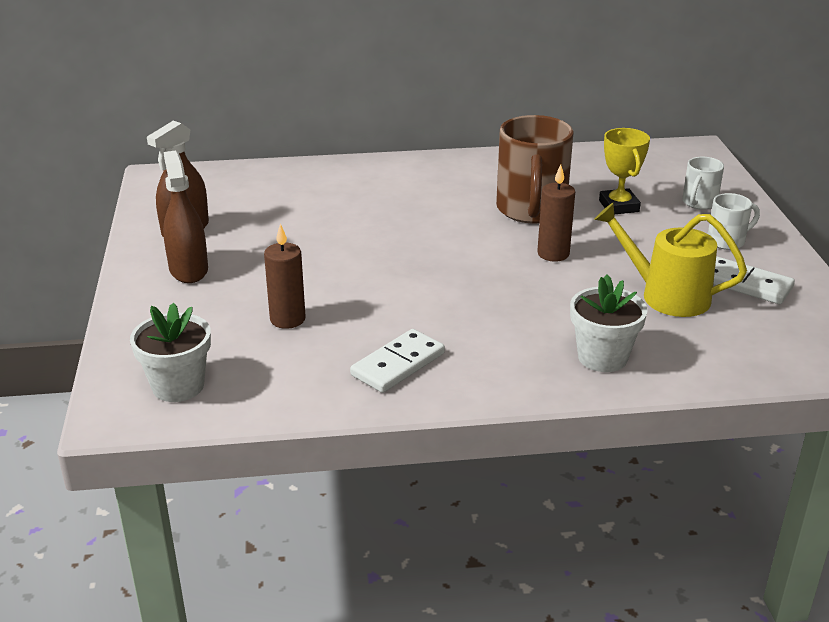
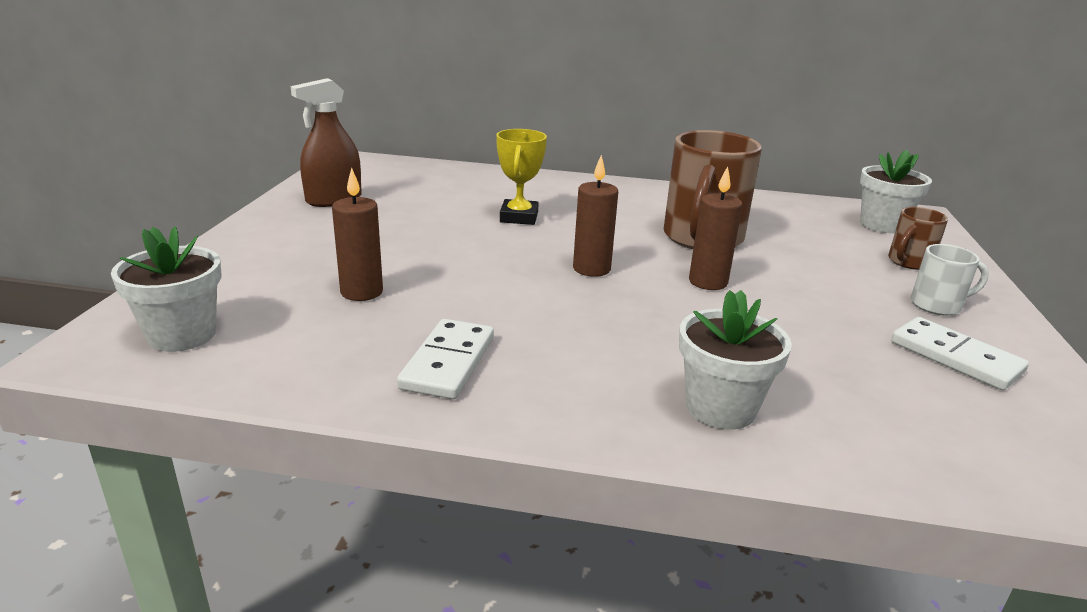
camera: 15 degrees right, 5 degrees down
(188, 269) = (304, 231): brown spray bottle -> none
(398, 364) = (448, 363): white domino -> white domino turned 45 degrees counterclockwise
(457, 259) = (591, 269): none -> brown candle
(618, 206) = (807, 250): yellow trophy -> yellow trophy (519, 217)
(667, 295) = (838, 350): yellow watering can -> none
(670, 166) = (882, 225): none -> white flower pot
(699, 203) = (908, 262): white mug -> brown mug

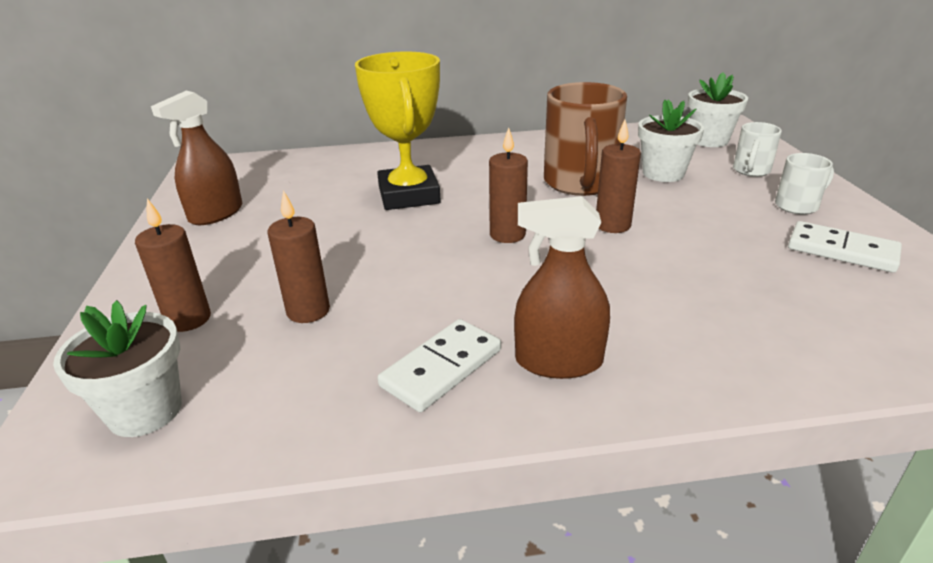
camera: 15 degrees left, 5 degrees up
(258, 276) = (188, 319): none -> brown candle
(448, 363) = (442, 368): white domino -> white domino turned 45 degrees clockwise
(519, 217) = (408, 195): yellow trophy -> yellow trophy, size x1.62
(562, 383) = (558, 361): none -> brown spray bottle
(720, 408) = (704, 349): white flower pot -> white flower pot (663, 173)
(908, 262) = (751, 171): brown mug -> white mug

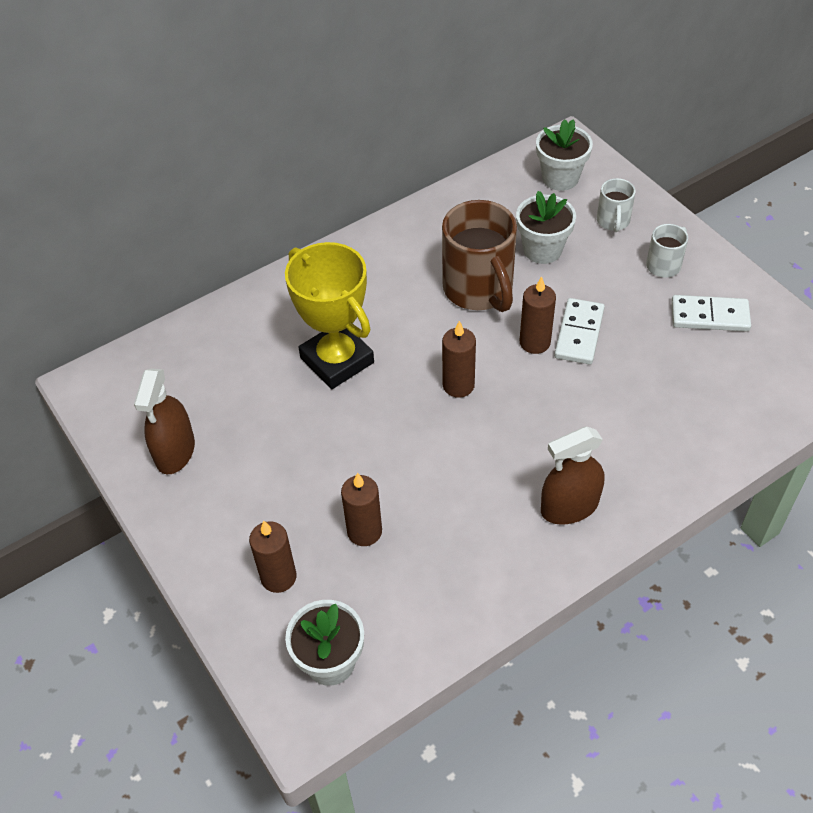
camera: 25 degrees left, 20 degrees up
(442, 368) = (498, 544): white domino -> white domino (579, 333)

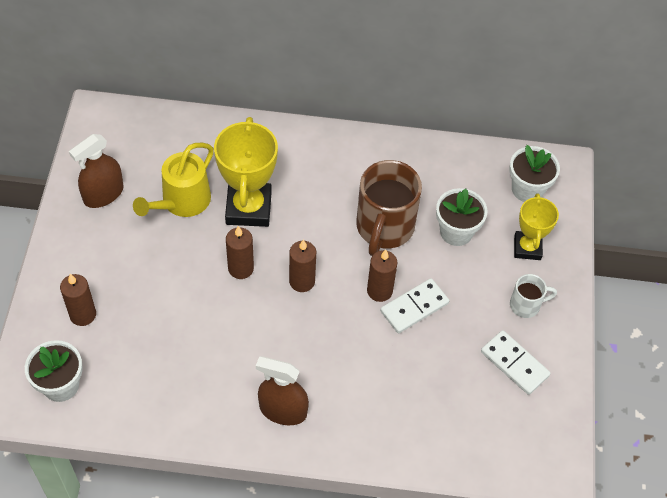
camera: 35 degrees right, 5 degrees up
(265, 401) = (182, 202): none -> yellow watering can
(364, 531) = (154, 327): brown candle -> brown candle (241, 268)
(613, 221) = (527, 248): white mug -> yellow trophy

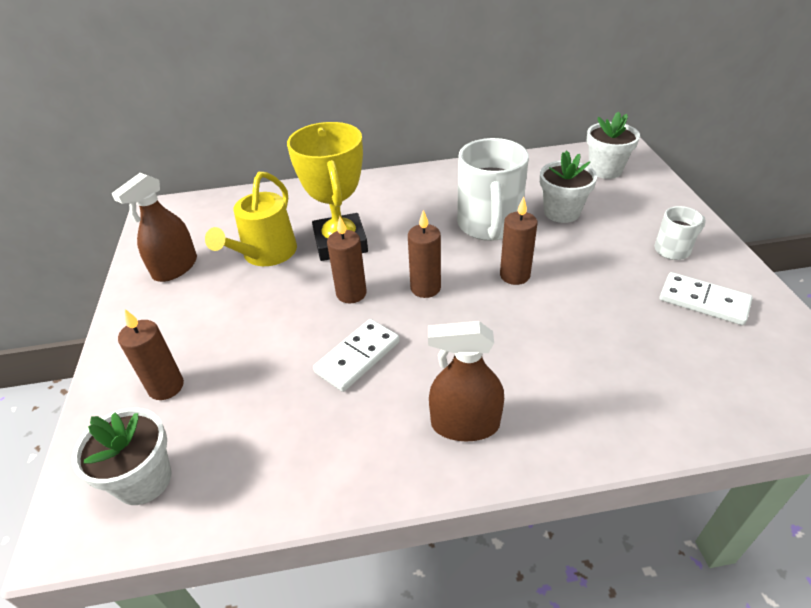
camera: 10 degrees left, 15 degrees down
(384, 228) = (489, 226): brown mug -> white mug
(414, 307) = (560, 280): white domino -> white domino (358, 357)
(527, 248) = (638, 208): yellow trophy -> none

